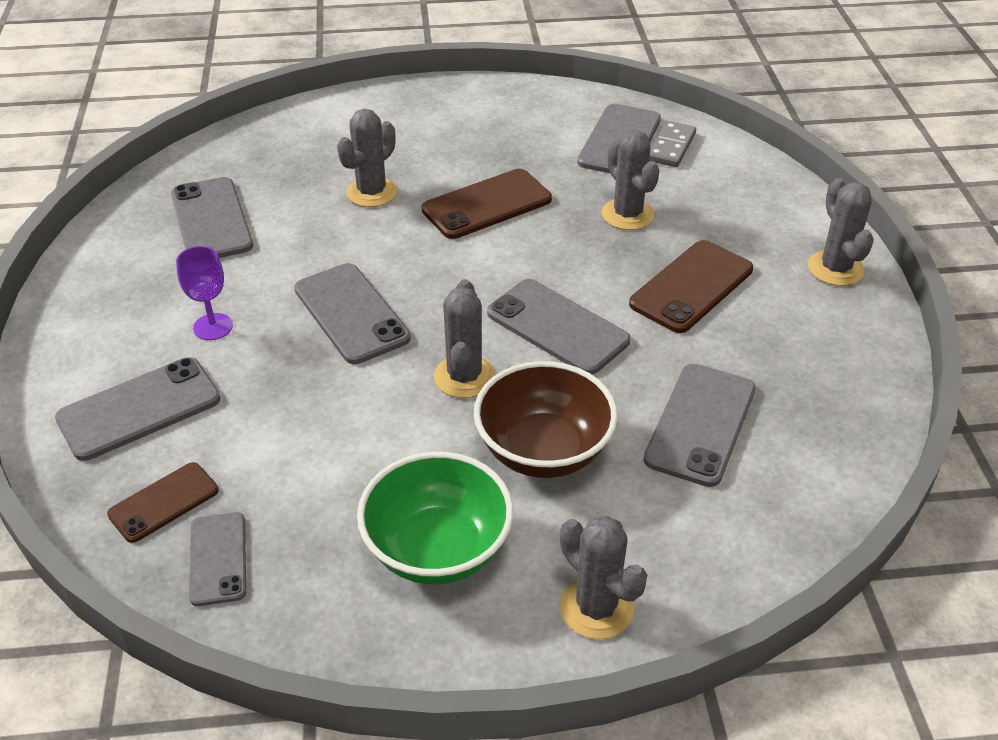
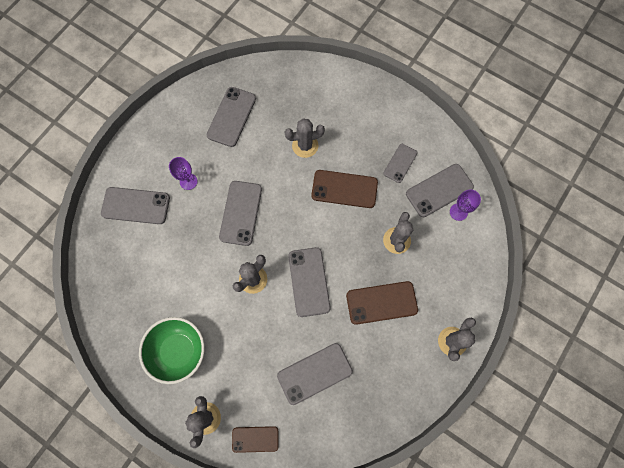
camera: 40 degrees right, 30 degrees up
(163, 502) = (113, 257): brown phone -> brown phone (255, 439)
(218, 559) = (112, 296): grey phone -> grey phone (400, 163)
(543, 451) = (249, 338): brown bowl -> none
(671, 147) = (458, 212): grey domino -> purple goblet

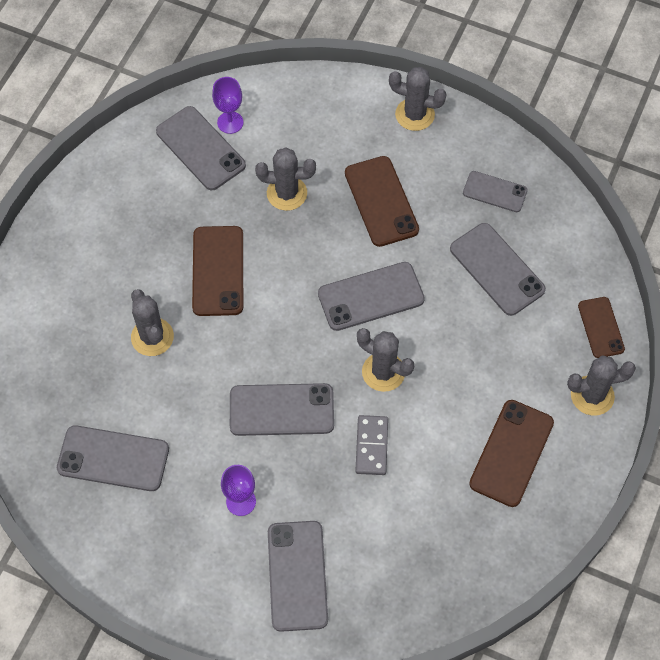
camera: 100 degrees left, 10 degrees down
(178, 351) = (511, 453): green bowl -> brown phone
(204, 262) = (371, 446): none -> grey domino
(400, 163) = (164, 202): grey phone -> grey phone (495, 192)

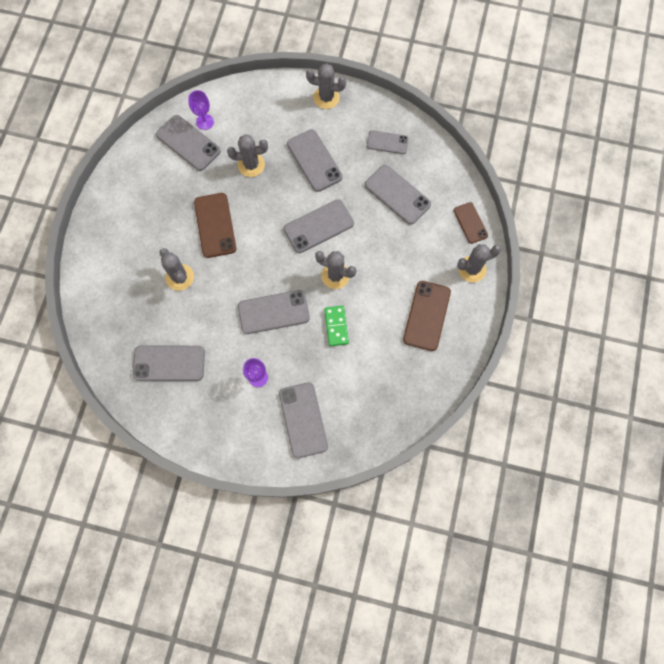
camera: 10 degrees left, 10 degrees up
(371, 446) = (336, 326): grey domino -> green domino
(381, 201) = (314, 160): brown phone -> grey phone

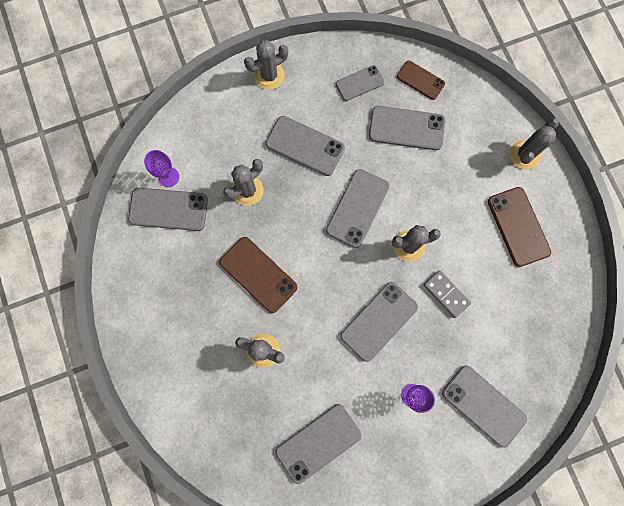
camera: 35 degrees left, 5 degrees up
(336, 326) = (446, 294): green domino -> grey domino
(470, 223) = (491, 111): brown phone -> brown phone (420, 80)

